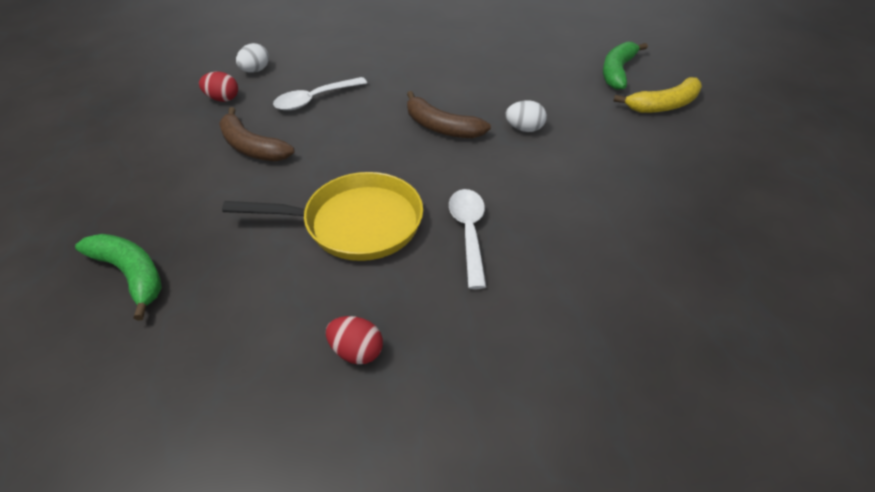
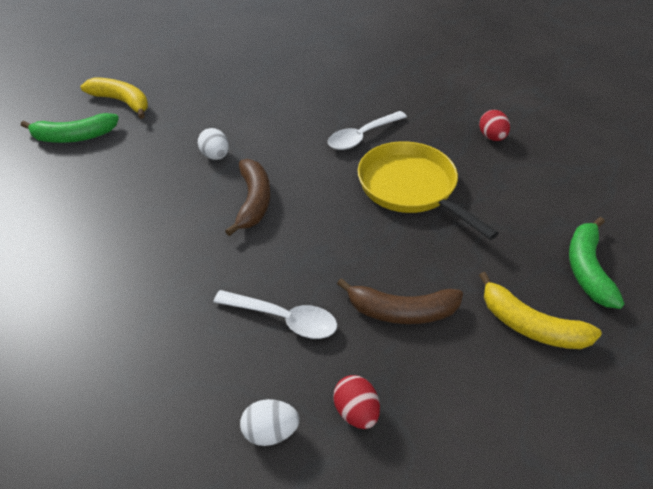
camera: 125 degrees left, 0 degrees up
(153, 200) = (530, 325): none -> yellow banana
(252, 147) = (401, 311): brown banana -> brown banana turned 90 degrees clockwise

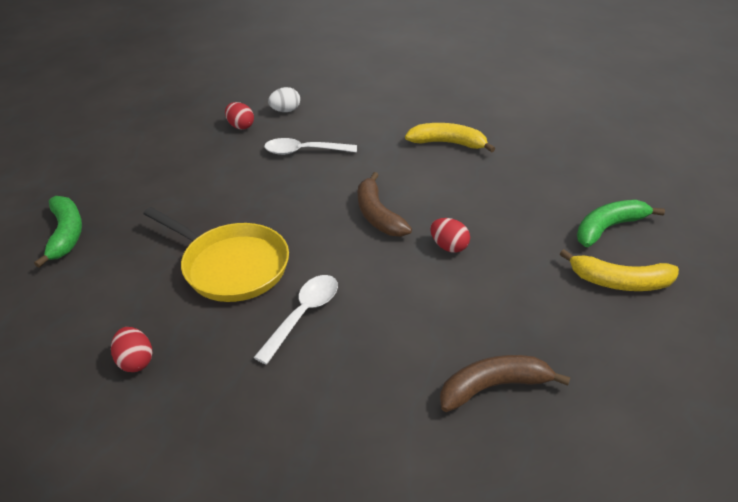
camera: 160 degrees right, 5 degrees down
(215, 156) = (449, 246): white egg -> red egg
(401, 311) = (222, 173): brown banana -> brown banana (493, 387)
(530, 325) = (126, 187): yellow banana -> yellow banana (448, 143)

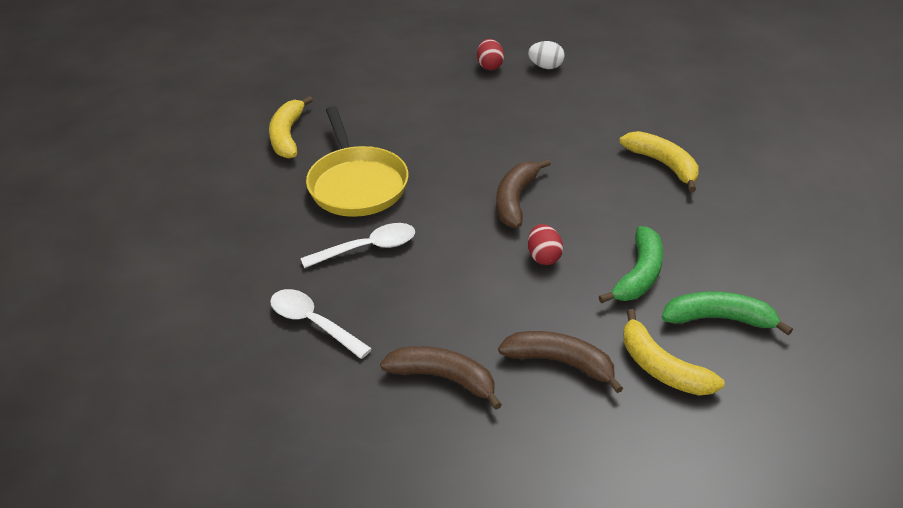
camera: 40 degrees right, 0 degrees up
(66, 234) = (271, 103): green banana -> green banana (639, 275)
(116, 255) = (287, 136): none -> yellow banana
(136, 361) = (228, 219): red egg -> none
(304, 151) = (518, 113): white spoon -> white spoon (313, 323)
(556, 319) = (561, 363): none -> brown banana

